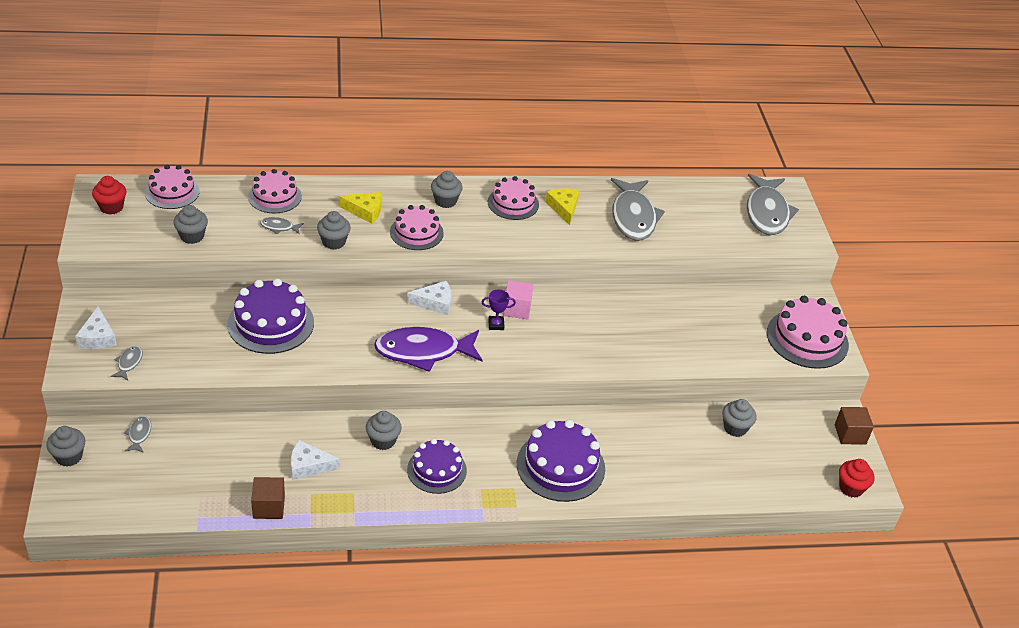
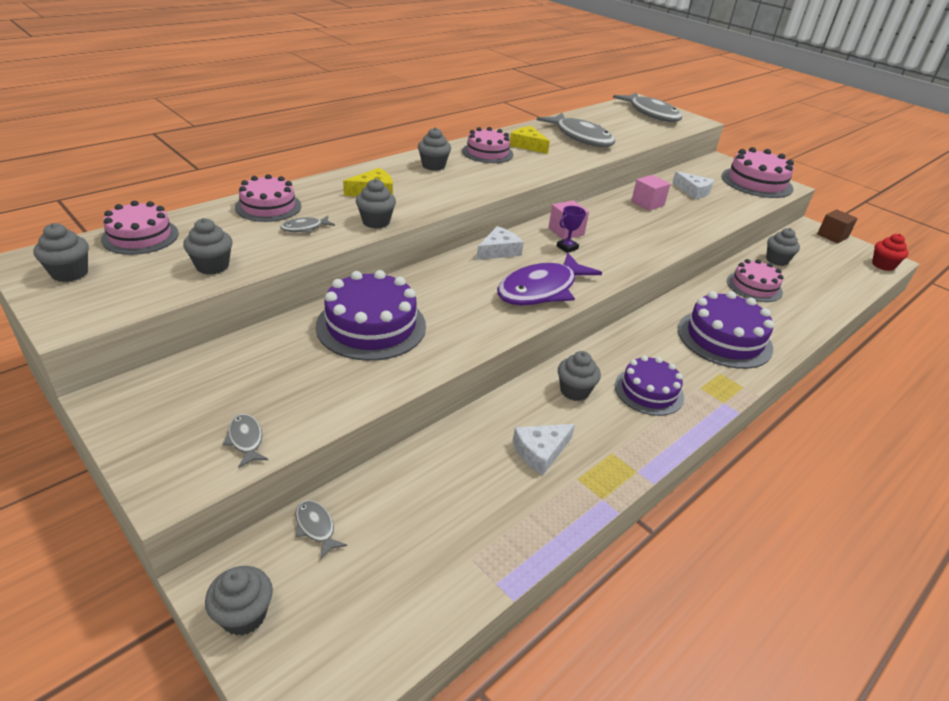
camera: 35 degrees left, 5 degrees down
(98, 337) = (169, 430): white cheese -> white cheese (693, 191)
(111, 207) = (70, 273): red cupcake -> grey cupcake
(268, 507) = (556, 519): brown cube -> none
(416, 232) = (441, 192): pink cake -> pink cake (754, 286)
(640, 313) = (647, 203): none -> pink cube

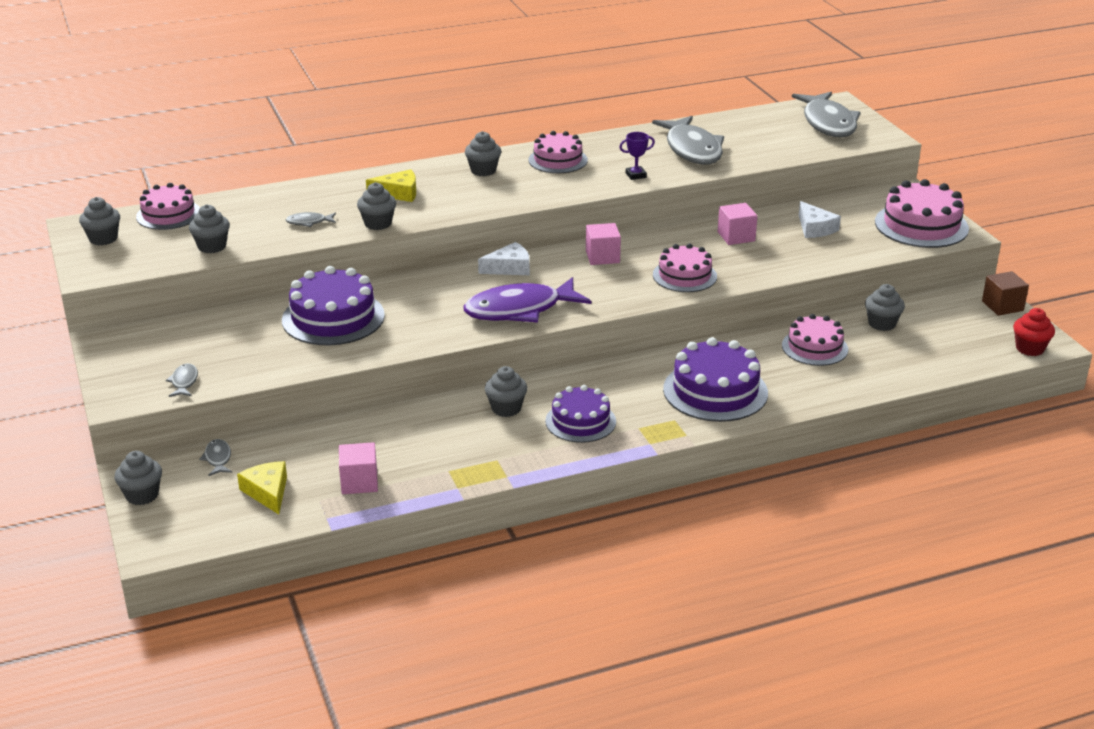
camera: 25 degrees right, 5 degrees down
(268, 206) = (289, 198): pink cake -> pink cake (684, 276)
(499, 519) = (359, 482): none -> pink cube
(527, 145) = (614, 155): yellow cheese -> yellow cheese (267, 492)
(540, 452) = (432, 446): white cheese -> none
(567, 247) = (587, 273): purple trophy -> purple trophy (636, 175)

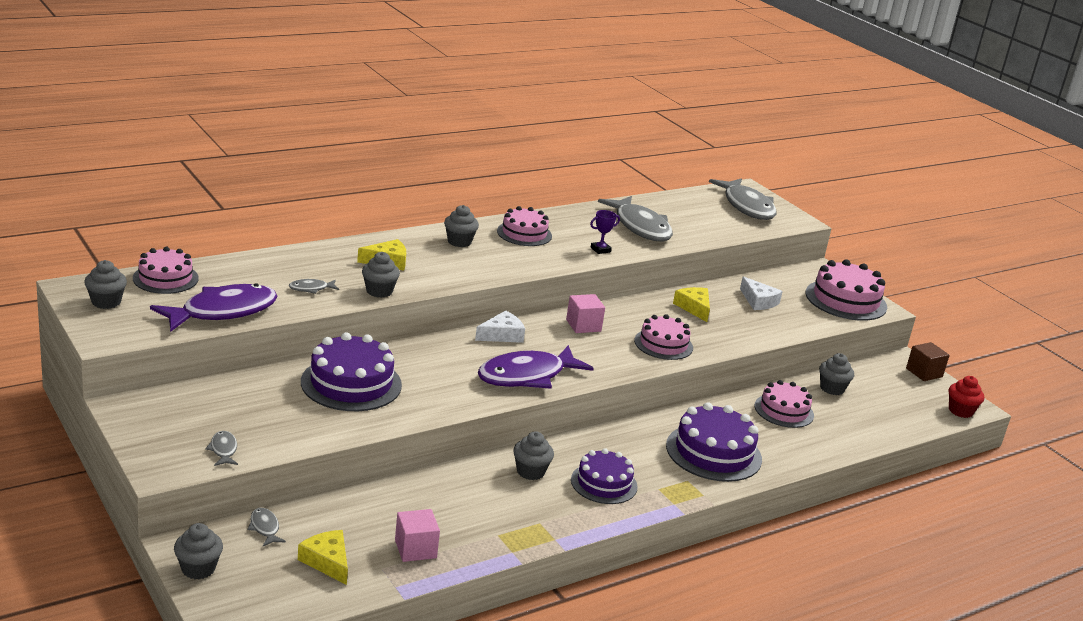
camera: 15 degrees left, 5 degrees down
(212, 246) = (222, 312): grey cupcake -> purple fish
(736, 236) = (694, 308): pink cube -> yellow cheese

